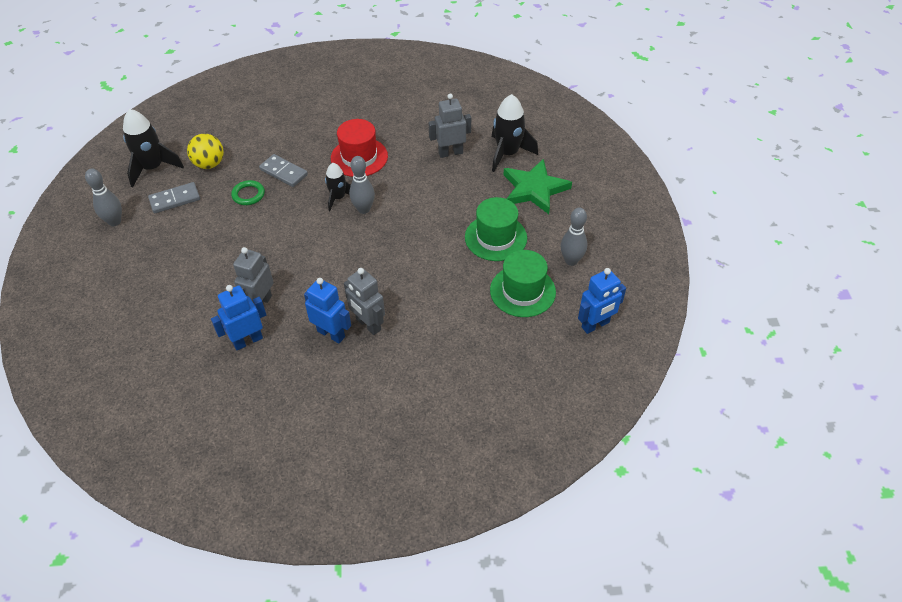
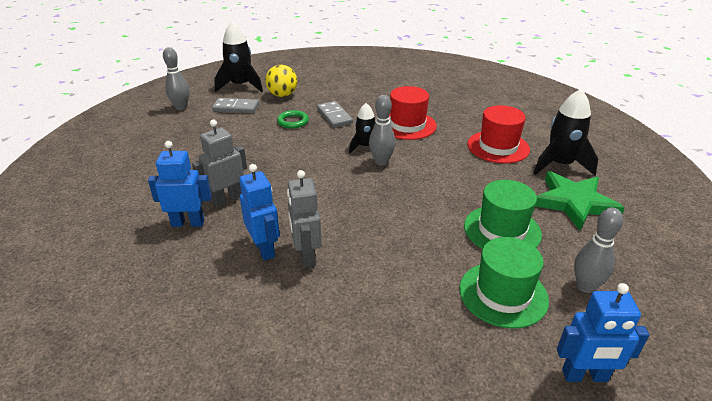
camera: 30 degrees right, 15 degrees down
(450, 153) = (498, 147): grey robot -> red hat

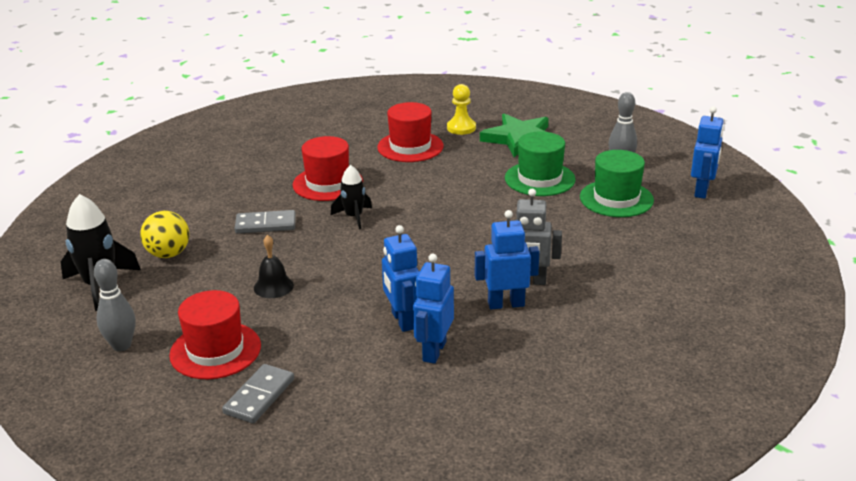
camera: 70 degrees left, 5 degrees down
(179, 136) = (215, 350): none -> red hat
(227, 199) = (402, 321): grey robot -> blue robot
(236, 108) = (171, 296): grey domino -> grey domino (259, 396)
(257, 137) = (273, 286): none -> black bell
(293, 121) = (253, 255): green ring -> none
(381, 162) = (392, 213): grey bowling pin -> none
(560, 165) = (461, 128): black rocket -> yellow pawn

